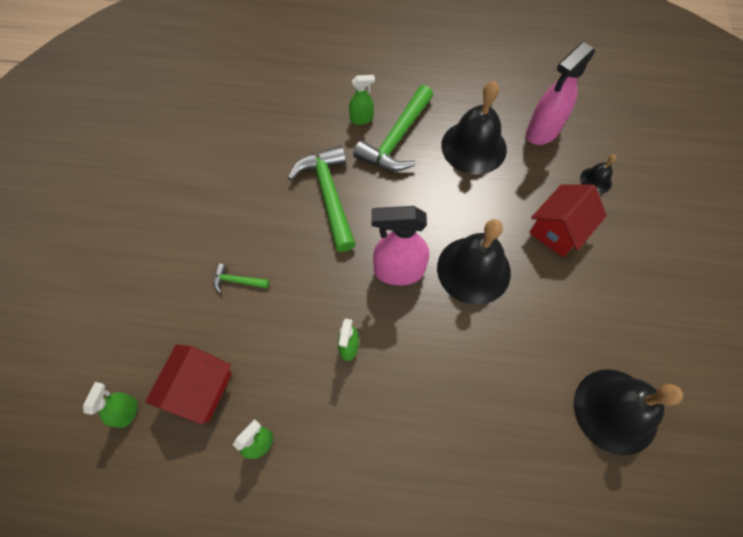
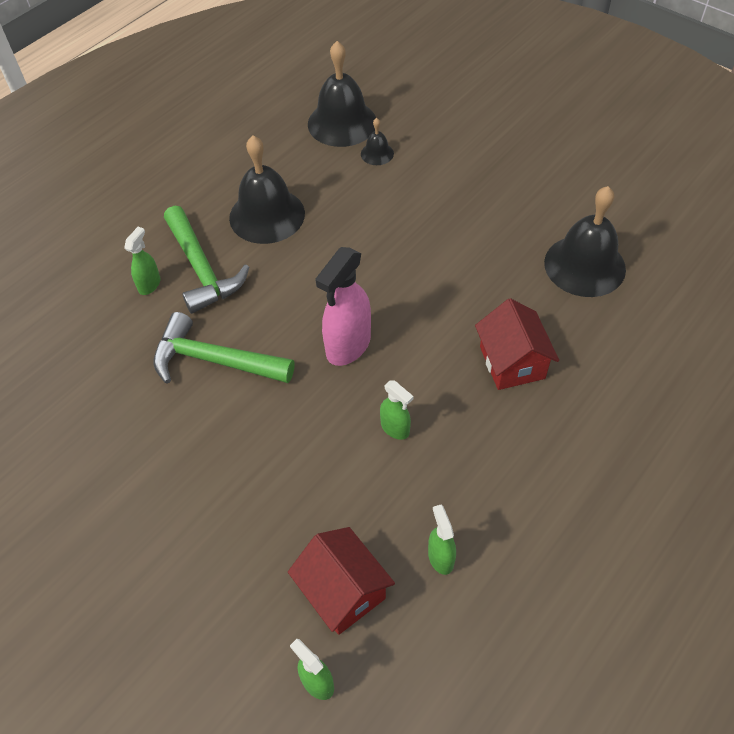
camera: 55 degrees left, 10 degrees down
(237, 281) = (245, 496): green hammer -> none
(473, 270) = (392, 287): black bell -> black bell (342, 123)
(542, 132) = (297, 158): pink spray bottle -> none
(558, 230) = (403, 206): red house -> red house (512, 362)

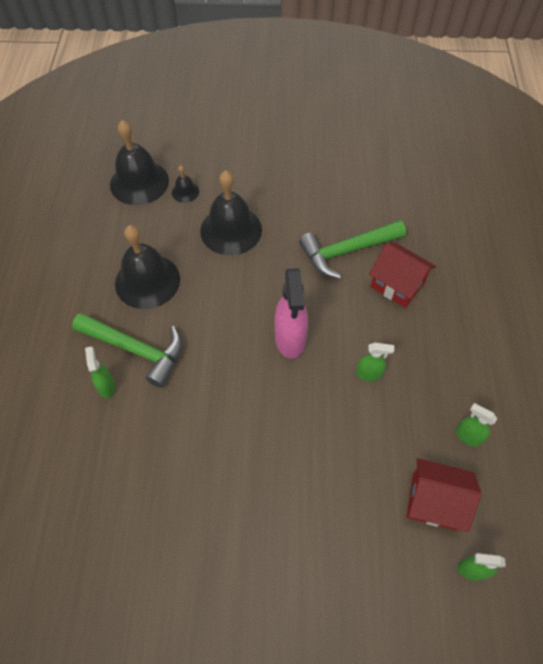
camera: 40 degrees left, 5 degrees up
(214, 360) = (209, 409): green hammer -> green hammer (347, 251)
(584, 265) = (383, 196): black bell -> black bell (231, 230)

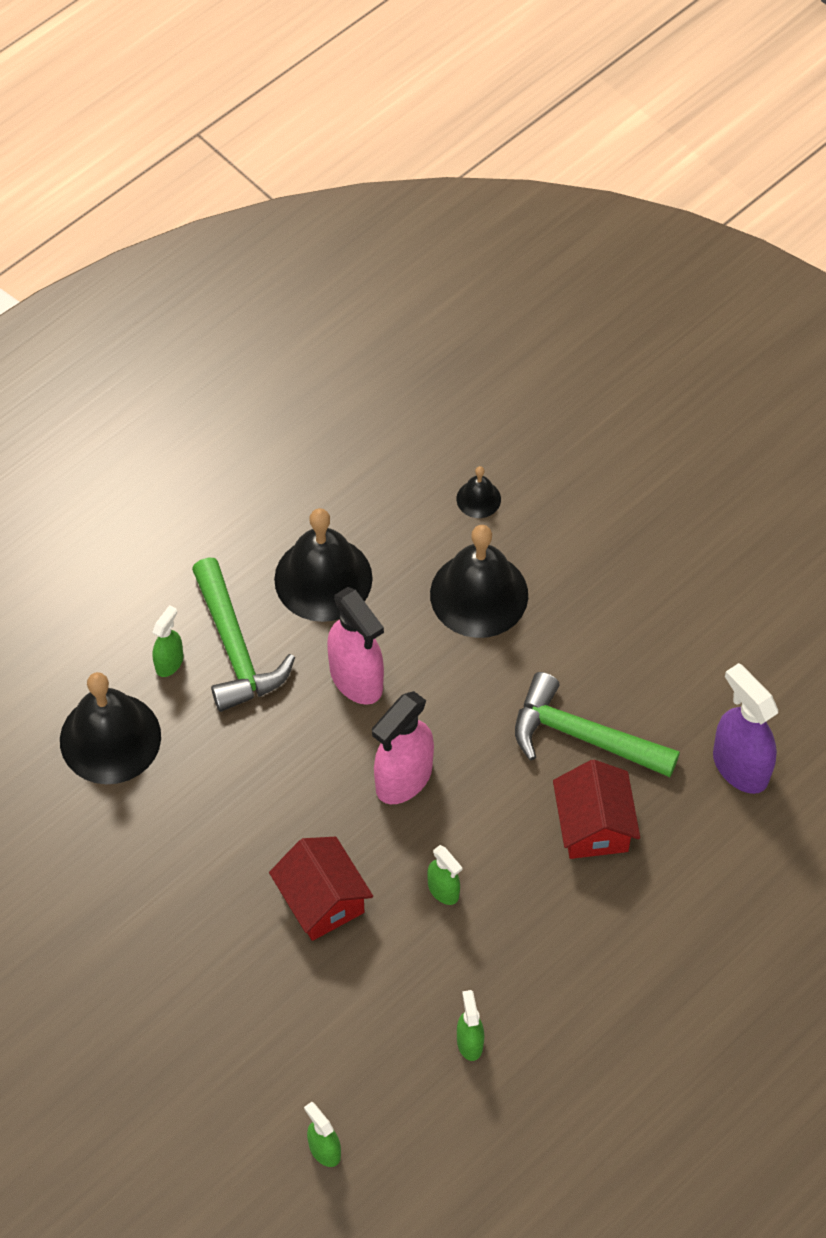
camera: 45 degrees right, 0 degrees up
(139, 182) = (438, 440): black bell -> black bell (110, 738)
(215, 313) = (356, 679): none -> pink spray bottle
(423, 210) = (740, 766): none -> purple spray bottle
(434, 501) = (361, 1064): red house -> red house (322, 900)

